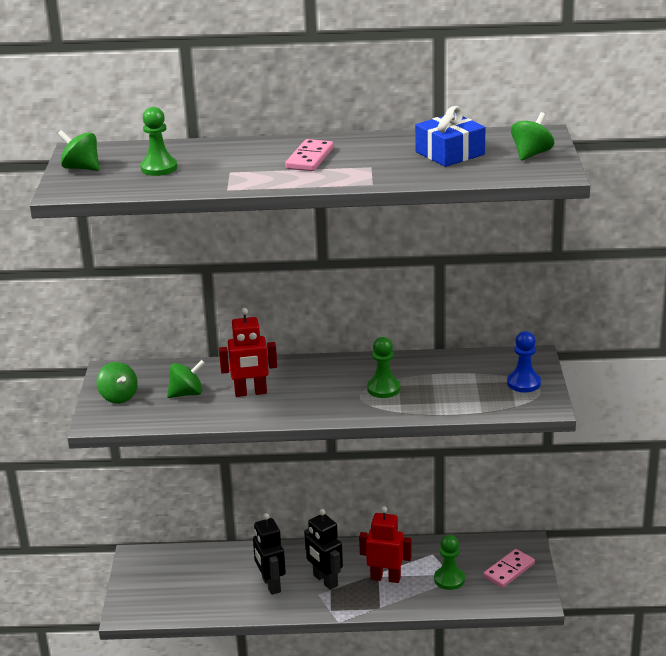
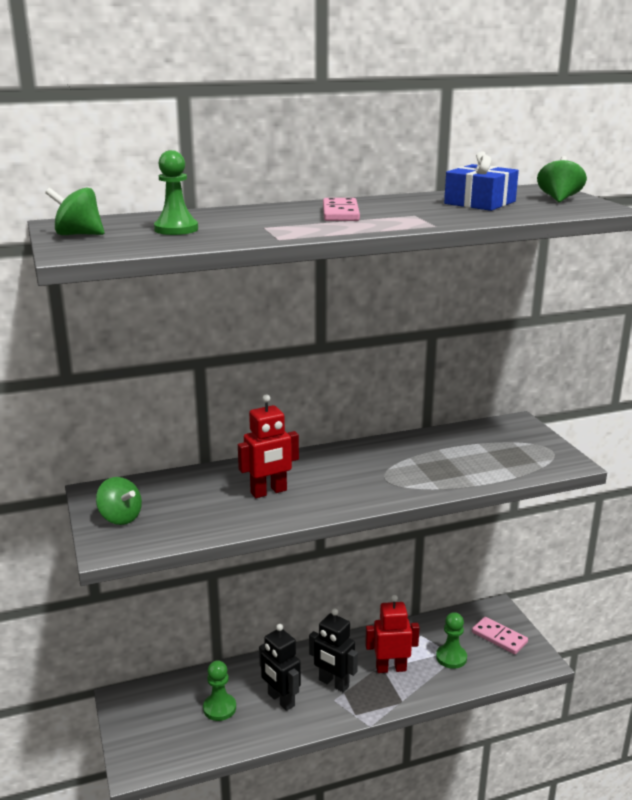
camera: 20 degrees left, 5 degrees down
(187, 394) = (198, 503): green spinning top -> none
(383, 389) = (404, 469): green pawn -> green pawn (219, 708)
(509, 570) = (499, 637): pink domino -> pink domino turned 75 degrees counterclockwise
(523, 383) = (531, 446): blue pawn -> none

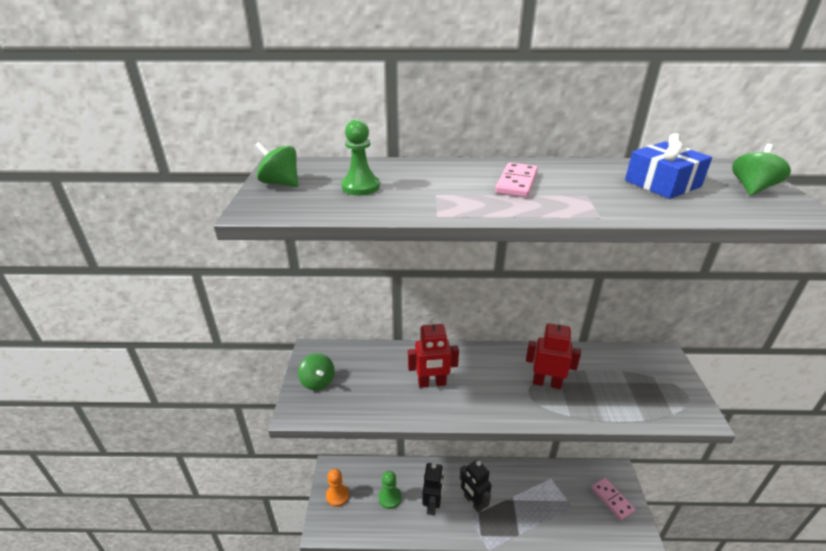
camera: 20 degrees right, 10 degrees up
(143, 725) = (337, 495): none -> orange pawn
(280, 700) = (432, 504): black robot -> black robot turned 150 degrees counterclockwise
(391, 668) = (519, 502): red robot -> red robot (546, 383)
(451, 657) = (568, 507): green pawn -> none

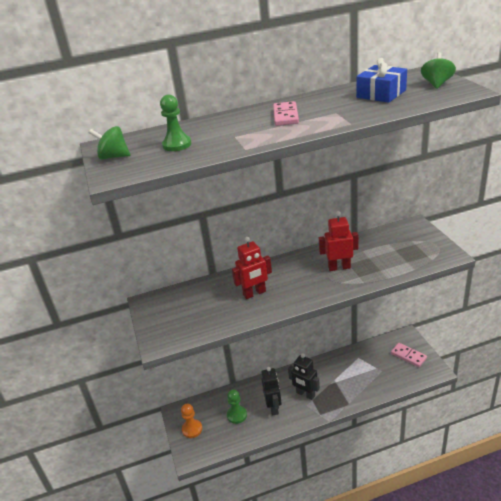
camera: 15 degrees left, 0 degrees up
(317, 382) = (163, 320): green spinning top -> none

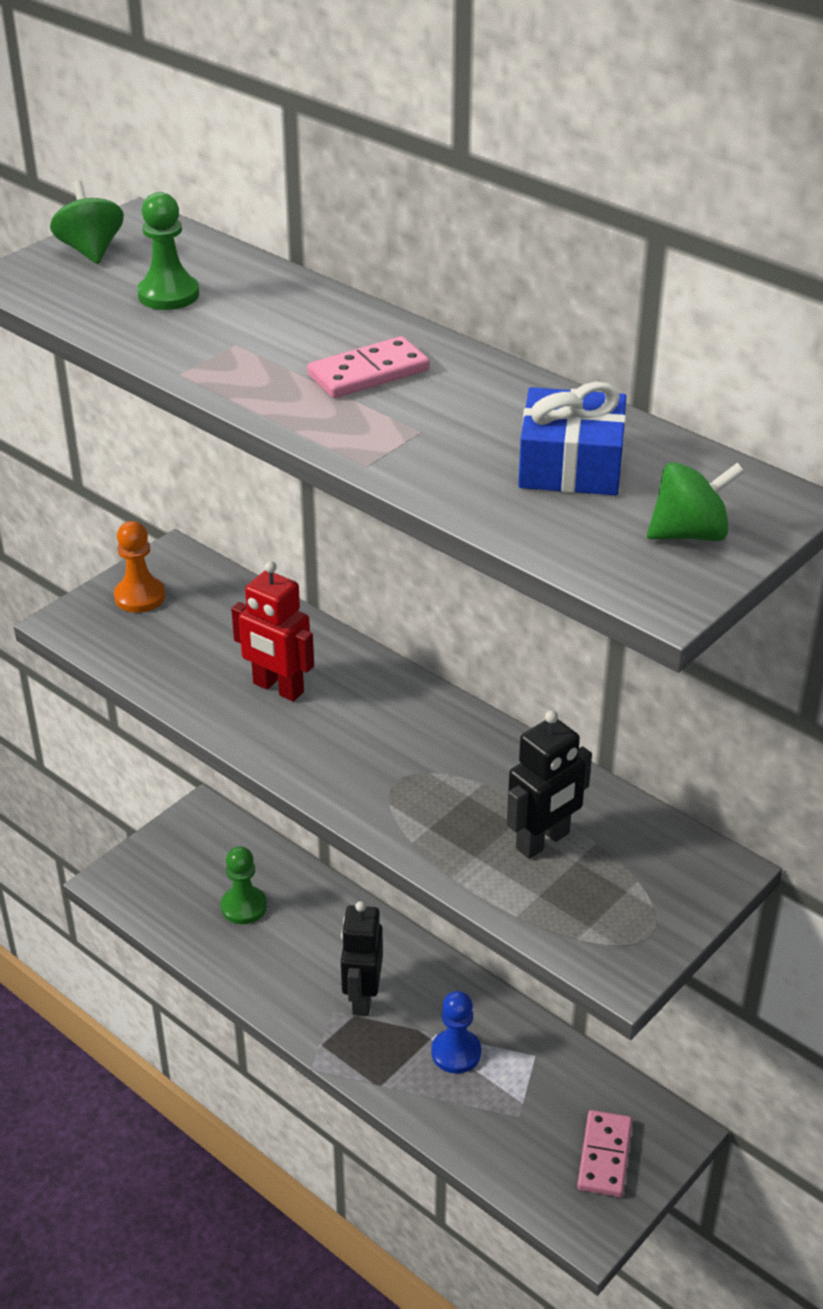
camera: 55 degrees right, 5 degrees up
(192, 429) = (174, 855): orange pawn -> orange pawn (140, 596)
(273, 407) = (296, 957): black robot -> black robot (543, 841)
(339, 267) = (445, 785): red robot -> none
(346, 377) = (456, 1053): none -> blue pawn

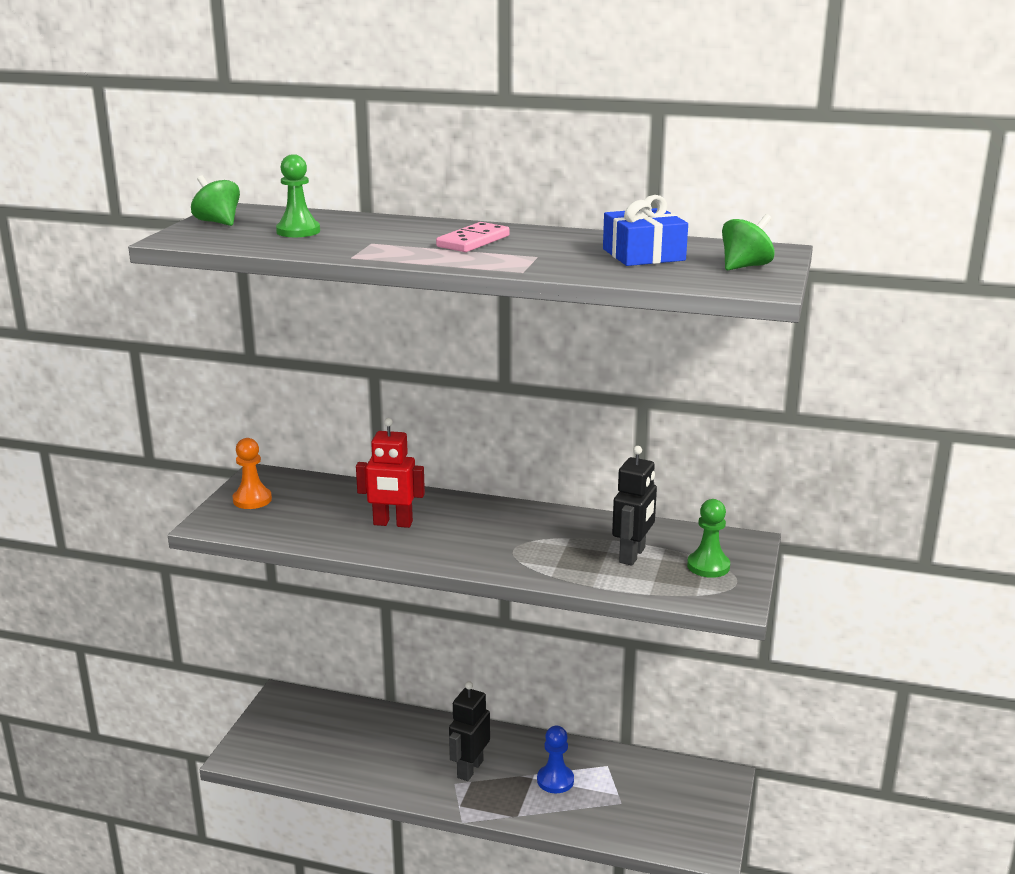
camera: 25 degrees left, 15 degrees down
(244, 907) = (349, 742): green pawn -> green pawn (708, 566)
(362, 997) = (469, 769): black robot -> black robot turned 45 degrees clockwise
(604, 1156) = (690, 806): pink domino -> none

